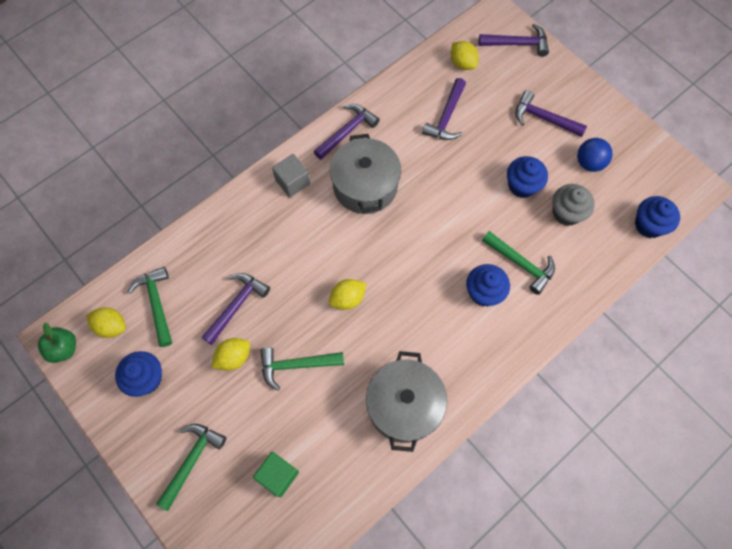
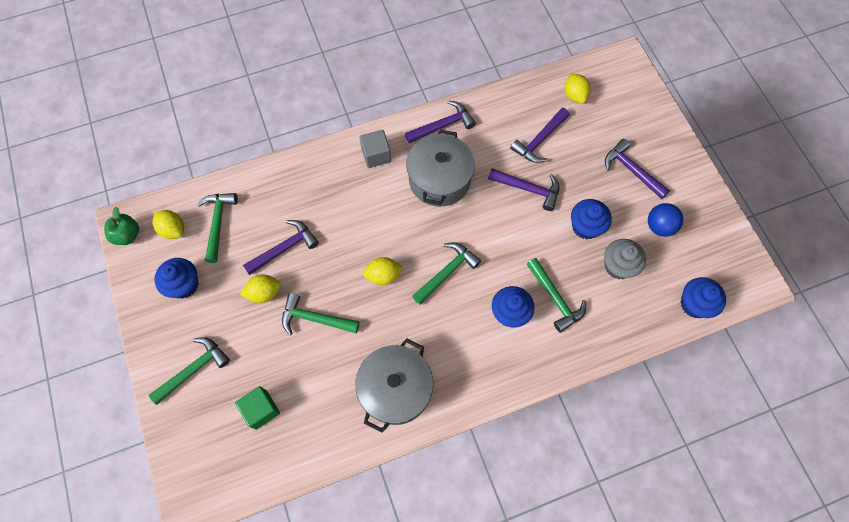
camera: 20 degrees right, 0 degrees up
(408, 274) = (446, 272): none -> green hammer
(517, 44) = (634, 93): purple hammer -> purple hammer (528, 189)

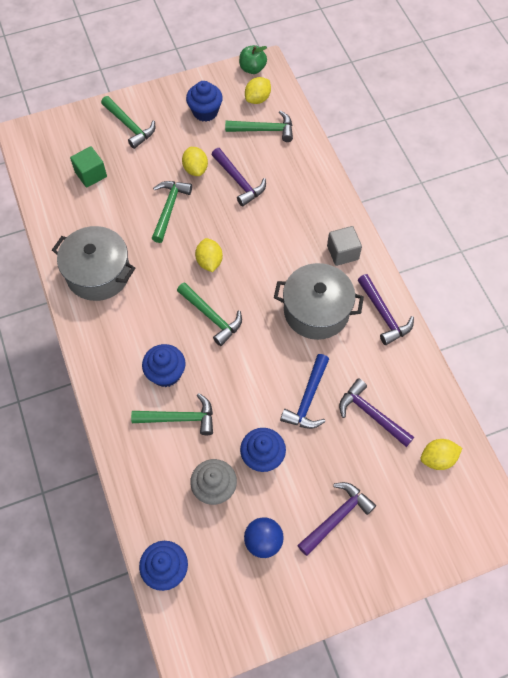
camera: 90 degrees right, 5 degrees down
(528, 189) = (308, 398): purple hammer -> blue hammer
(555, 298) = (179, 418): green hammer -> green hammer turned 150 degrees counterclockwise

